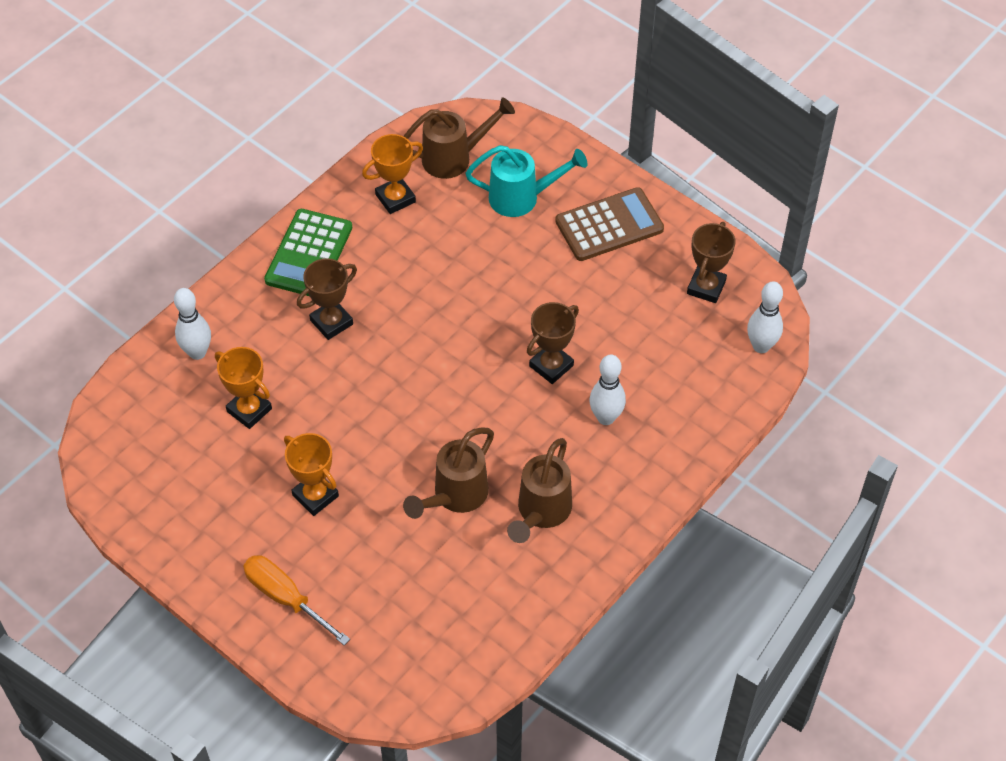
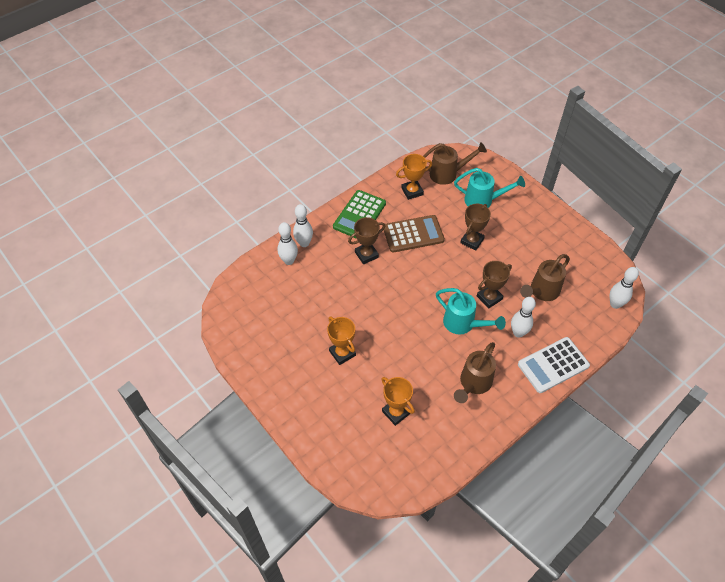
camera: 10 degrees right, 0 degrees up
(219, 318) = (304, 243): none -> white bowling pin
(249, 410) = (312, 297): orange trophy -> orange trophy (396, 412)
(286, 598) = (316, 412): orange screwdriver -> none
(455, 496) = (423, 366): brown watering can -> brown watering can (541, 292)
(512, 416) = (463, 324): none -> turquoise watering can
(609, 225) = (531, 222): brown calculator -> brown calculator (413, 234)
(668, 462) = (553, 365): none -> white calculator
(706, 287) = (585, 265): brown trophy -> brown trophy (472, 241)

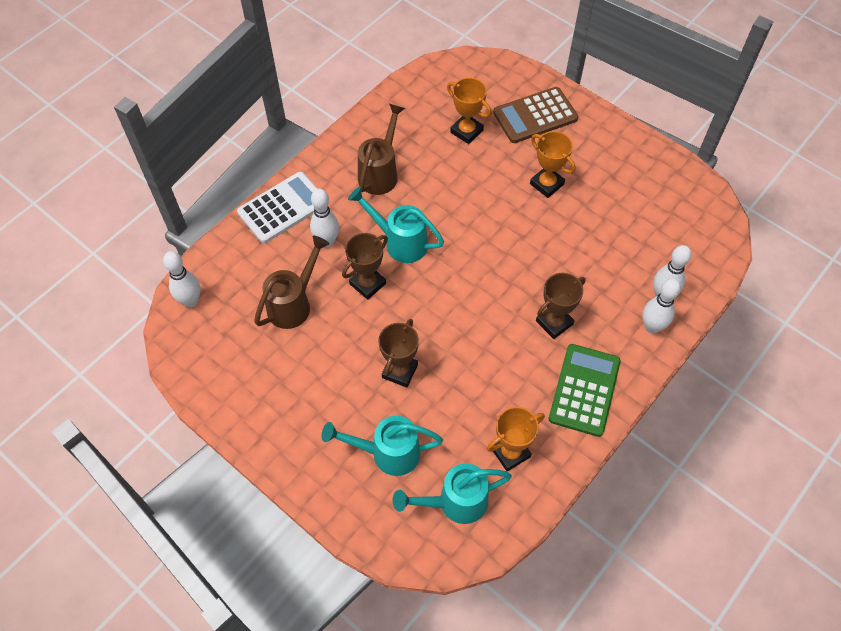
camera: 170 degrees right, 5 degrees up
(413, 234) = (492, 368): brown calculator -> brown calculator (535, 116)
(447, 174) = (455, 502): brown watering can -> turquoise watering can

